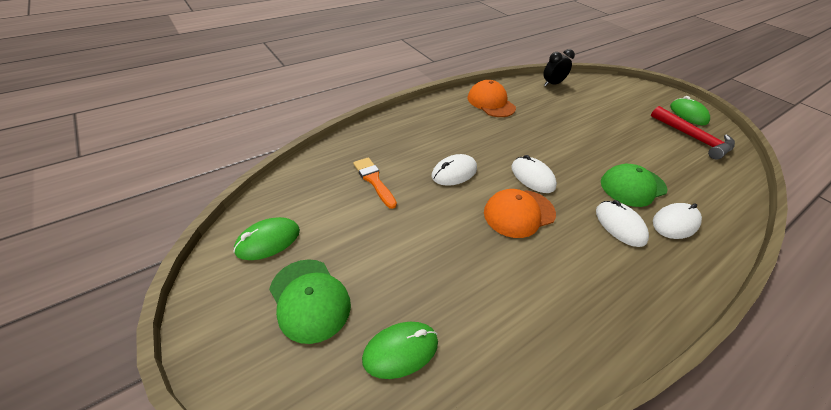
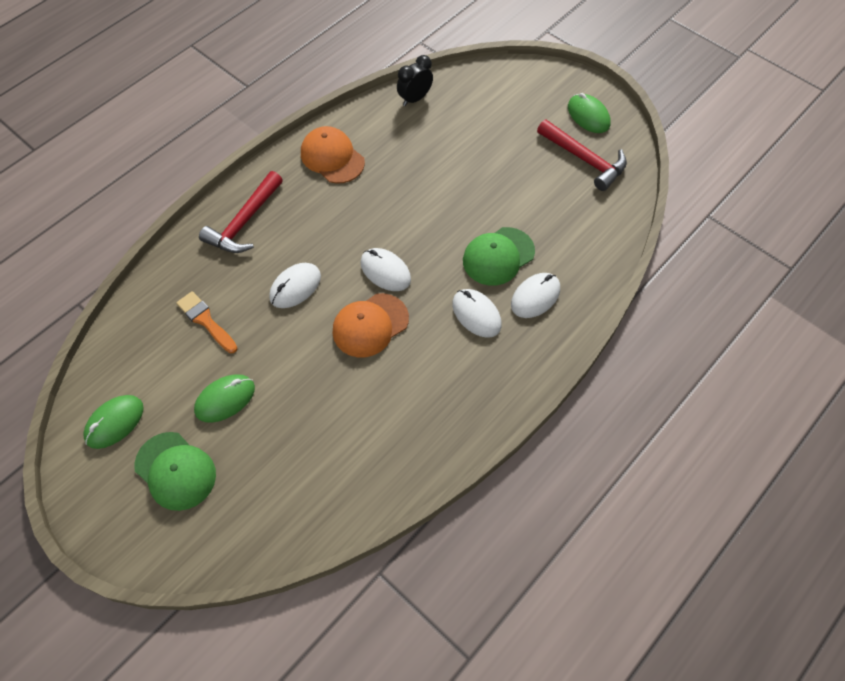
camera: 10 degrees left, 15 degrees up
(400, 350) = (268, 495): green mouse -> green mouse (225, 399)
(419, 125) = (244, 222): none -> red hammer

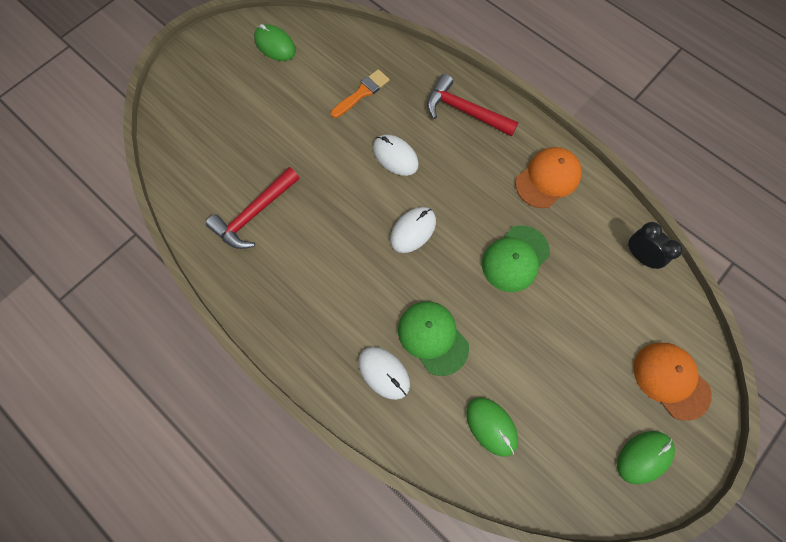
camera: 90 degrees right, 10 degrees up
(175, 471) = (232, 88): green cap -> green cap (515, 258)
(225, 399) = (289, 114): green mouse -> green mouse (491, 426)
(370, 325) = (354, 219): orange cap -> orange cap (671, 380)
(476, 314) = (364, 313): white mouse -> none
(585, 159) = (573, 445): red hammer -> red hammer (254, 214)

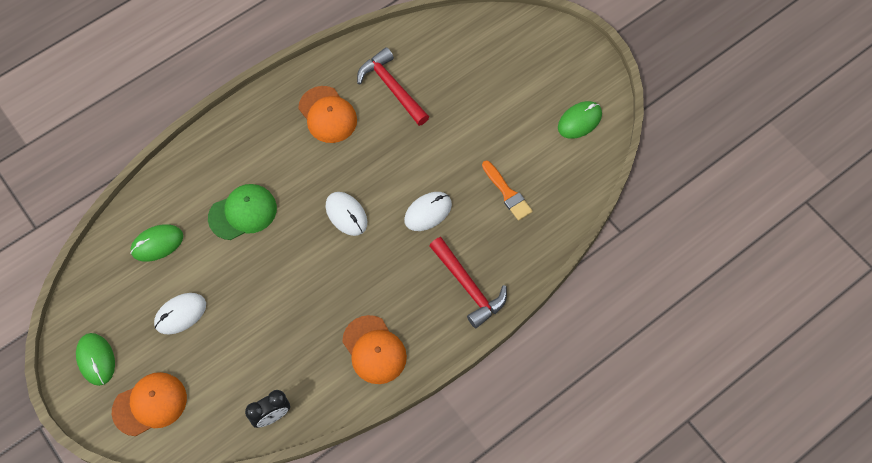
camera: 100 degrees right, 5 degrees down
(296, 273) = (327, 115): none -> orange cap
(384, 373) = (223, 170): white mouse -> white mouse (180, 314)
(464, 111) = (468, 287): red hammer -> red hammer turned 105 degrees clockwise
(515, 258) = (297, 298): green cap -> none

